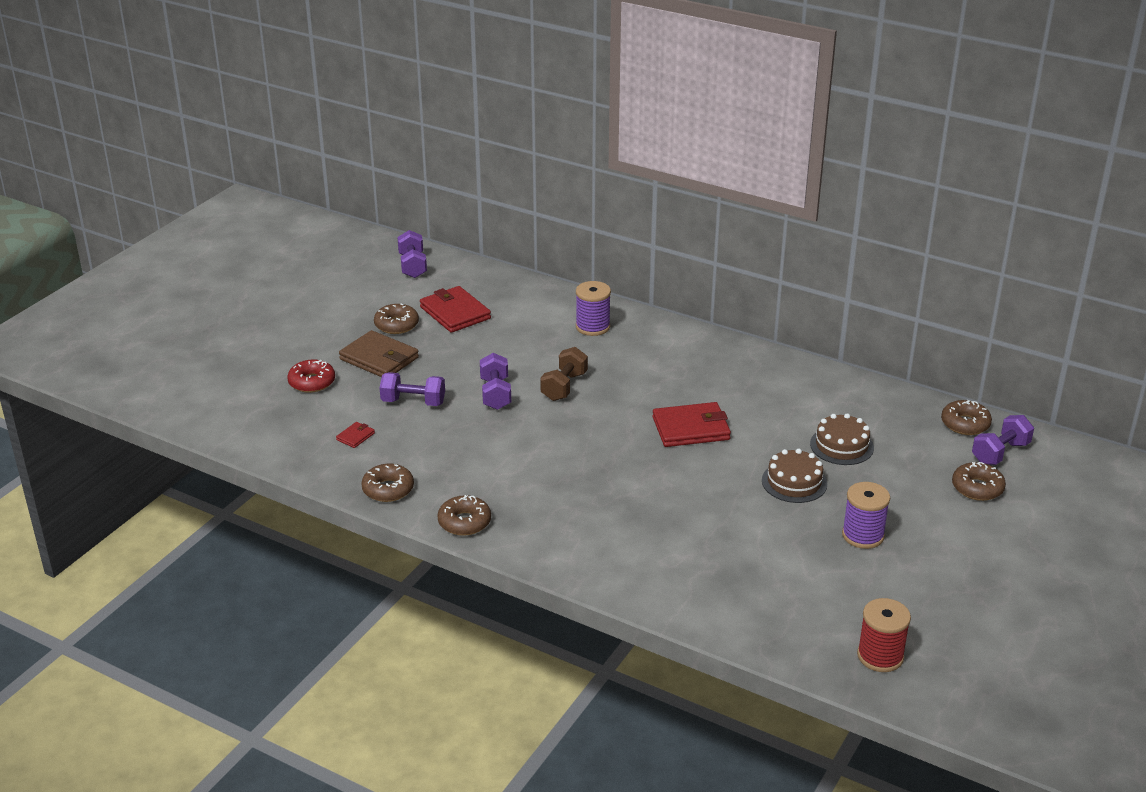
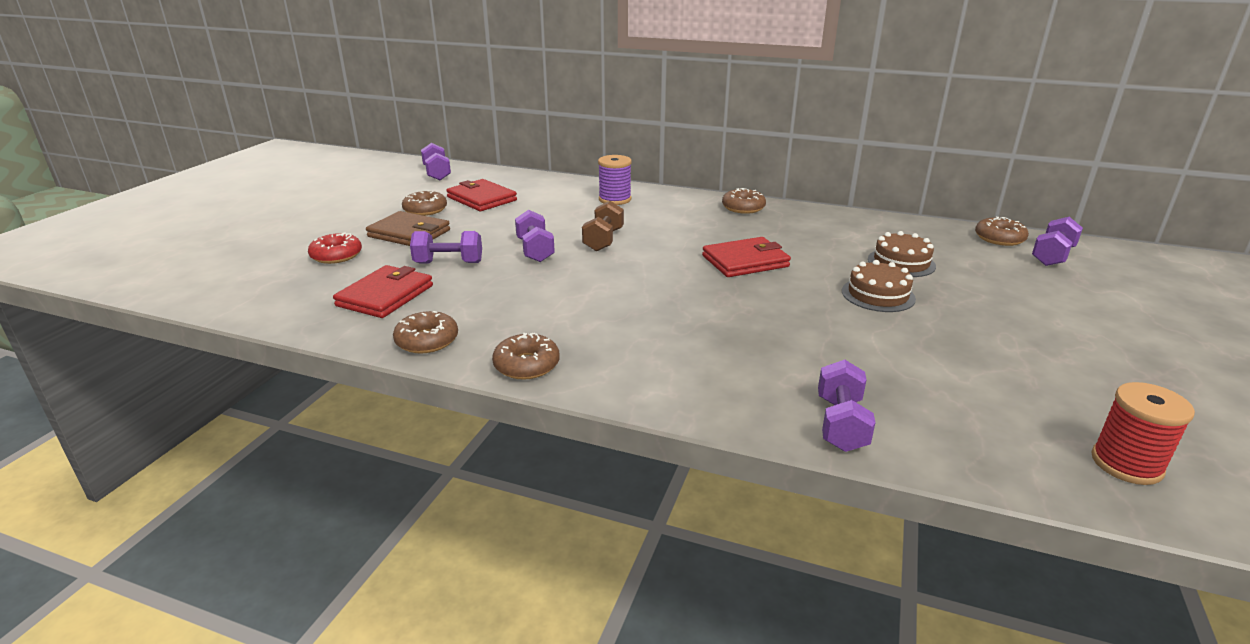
camera: 10 degrees left, 5 degrees down
(355, 436) = (385, 295): red wallet -> red wallet, size x2.18
(688, 601) = (841, 424): none -> purple dumbbell
(863, 535) = (987, 334): purple spool -> none
(977, 488) = (1060, 284): brown donut -> brown donut (743, 208)

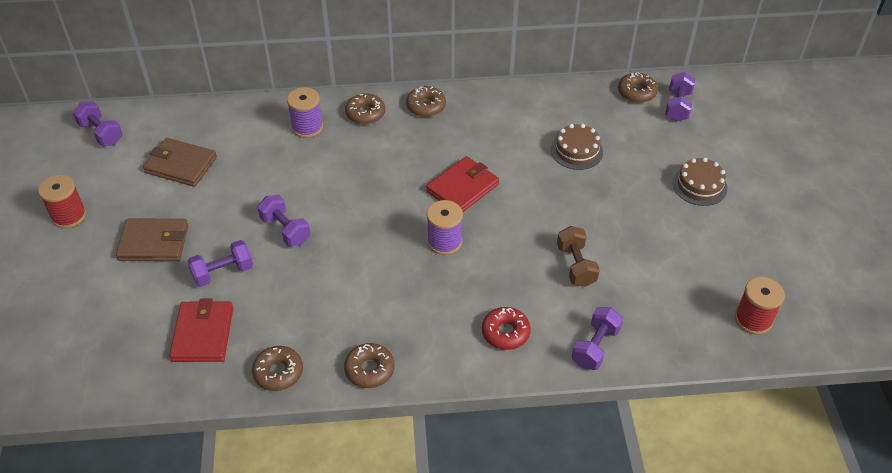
camera: 25 degrees left, 20 degrees up
(336, 255) = (113, 297): red donut -> red donut (505, 332)
(360, 206) = (69, 216): none -> red spool
(425, 210) = (139, 200): brown donut -> brown donut (365, 113)
(481, 199) = (181, 165): red wallet -> brown wallet
(603, 240) = (334, 195): brown dumbbell -> brown dumbbell (576, 265)
(696, 292) = (444, 242): none -> purple spool
(841, 424) = (595, 347): purple dumbbell -> purple dumbbell turned 45 degrees clockwise
(878, 295) = (573, 199): brown cake -> brown cake (699, 185)

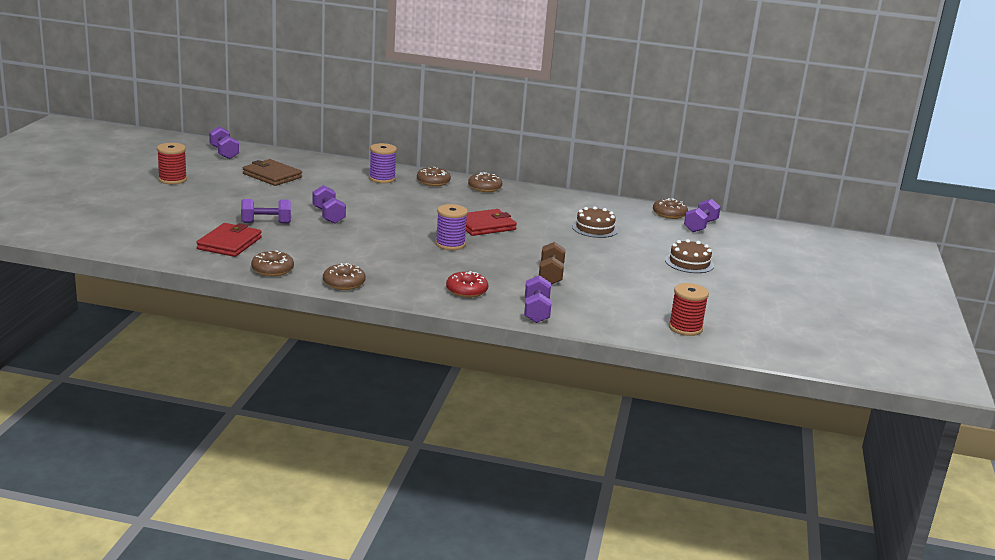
camera: 15 degrees right, 25 degrees down
(154, 242) = (225, 201): brown wallet -> none
(595, 347) = (536, 311): purple dumbbell -> purple dumbbell turned 45 degrees counterclockwise

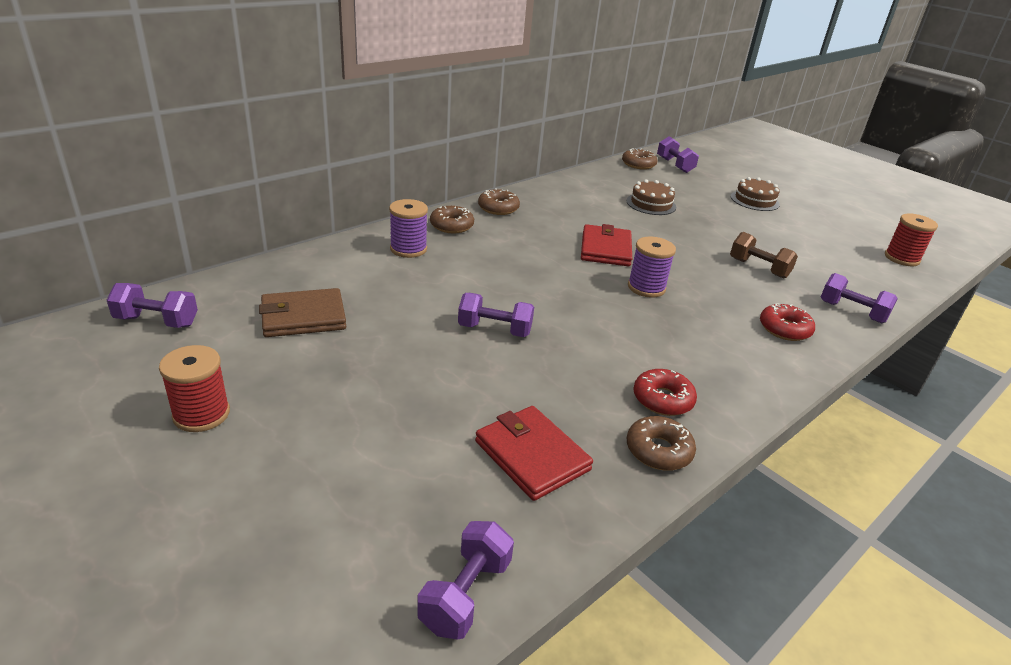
camera: 55 degrees left, 10 degrees up
(266, 223) = (478, 390): purple dumbbell -> purple dumbbell (465, 594)
(322, 265) = (662, 399): none -> red donut
(344, 283) = (732, 405): brown donut -> none

